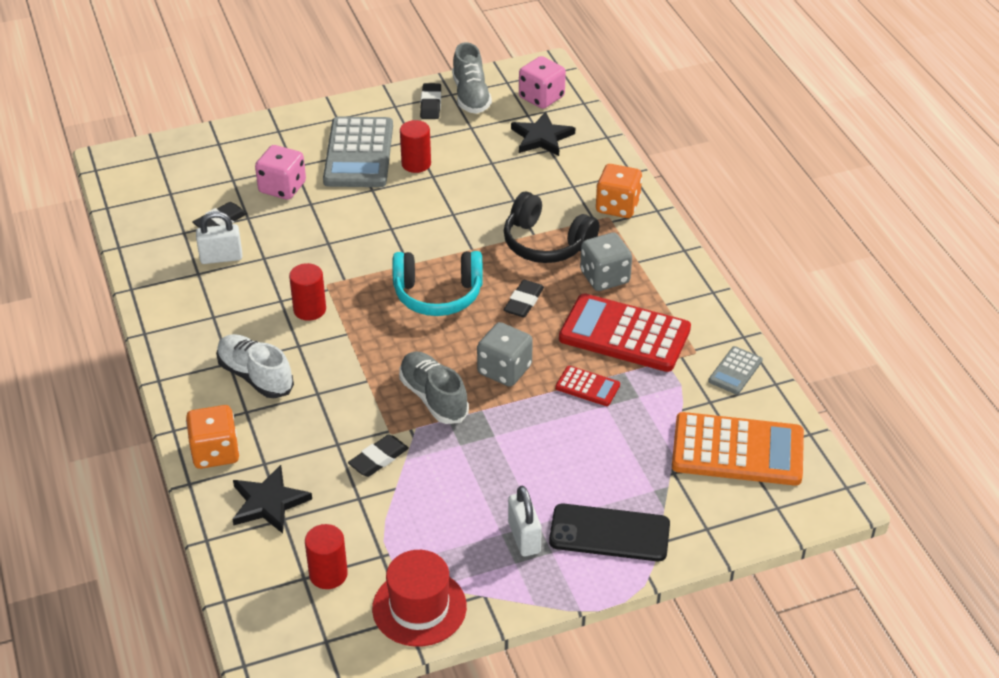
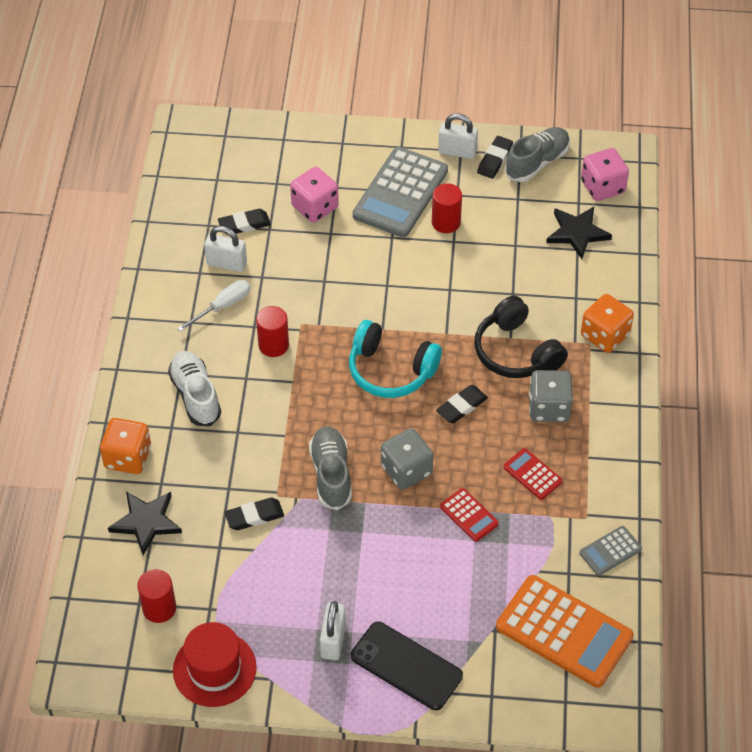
camera: 25 degrees right, 10 degrees up
(238, 293) = (223, 306): none -> white screwdriver
(392, 108) = (457, 151): none -> white padlock
(471, 96) = (537, 162): grey shoe -> grey shoe turned 150 degrees counterclockwise
(624, 334) = (532, 474): red calculator -> red calculator, size x0.47

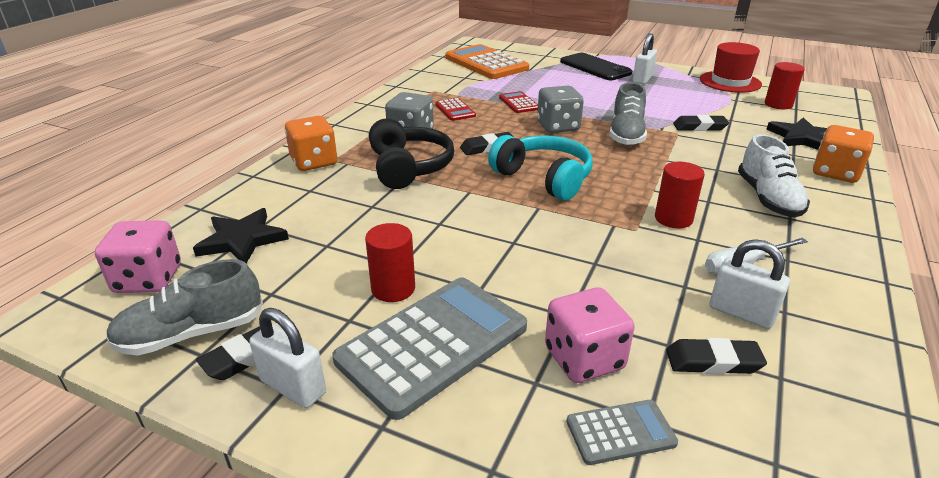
camera: 160 degrees left, 20 degrees down
(610, 551) = (429, 79): grey calculator -> grey calculator (620, 432)

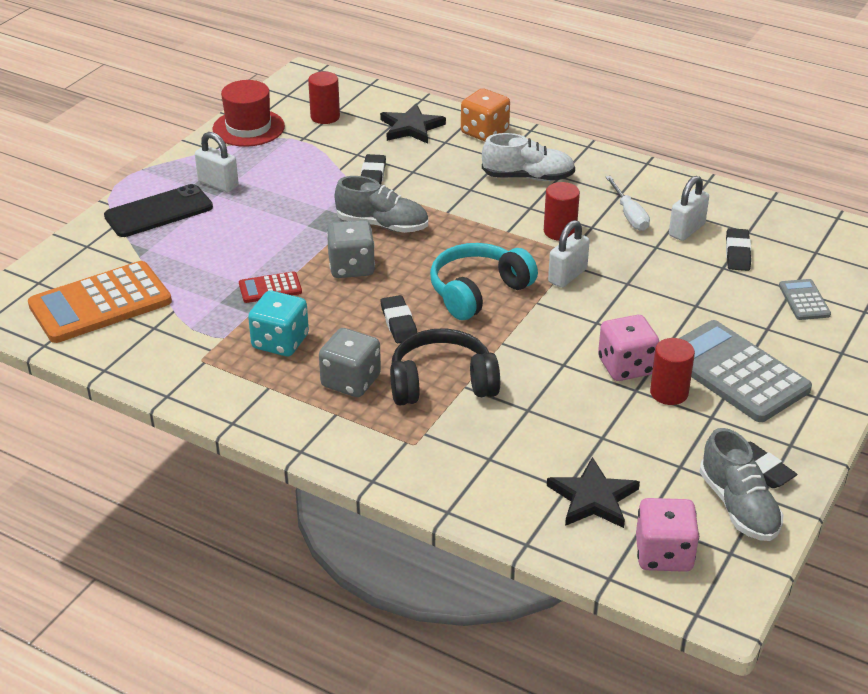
camera: 85 degrees left, 5 degrees up
(293, 387) = (789, 440): white padlock -> white padlock (567, 276)
(314, 162) = (417, 461): orange dice -> none
(455, 110) = (280, 342): red calculator -> turquoise dice
(584, 358) = (741, 305): pink dice -> pink dice (626, 366)

